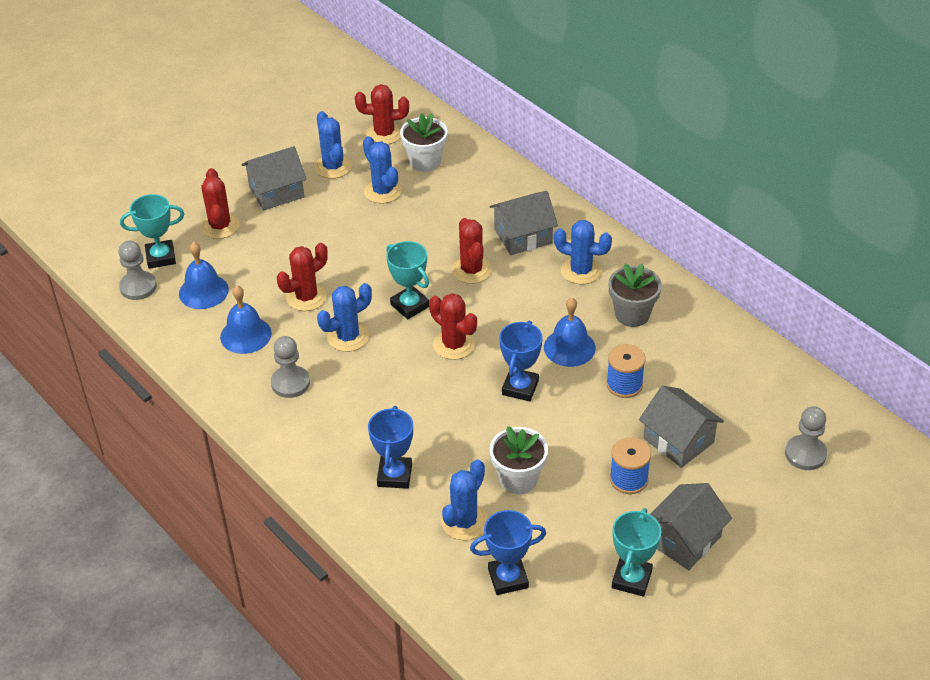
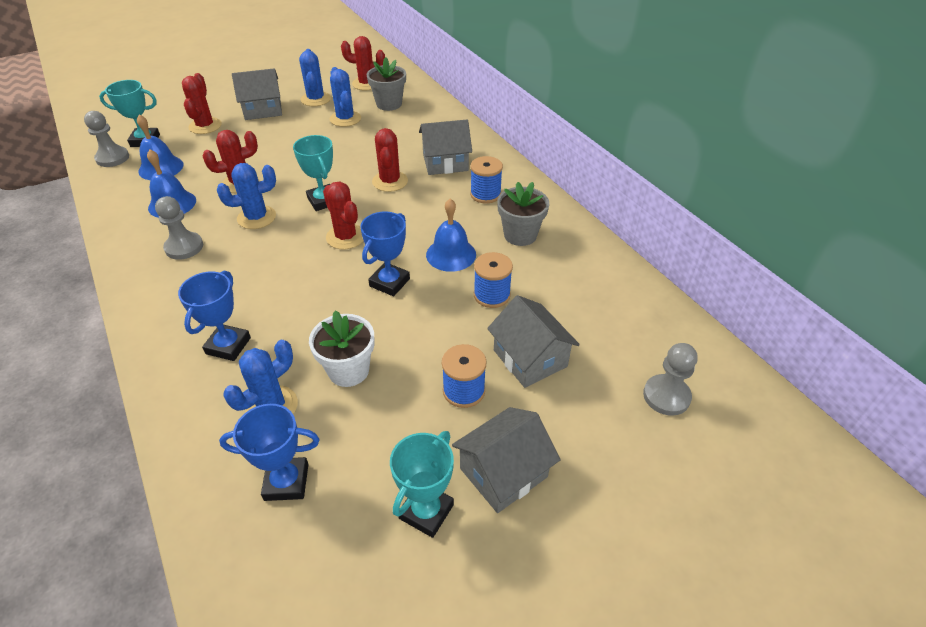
camera: 10 degrees right, 0 degrees up
(425, 161) = (389, 104): white flower pot -> grey flower pot
(581, 271) = (485, 194): blue cactus -> blue spool

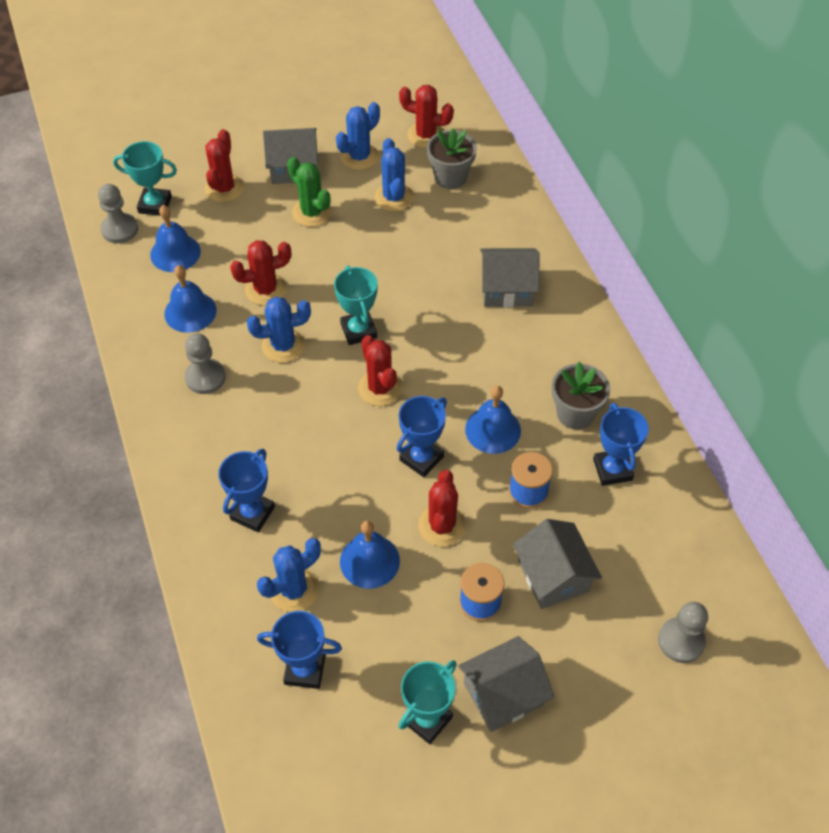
camera: 10 degrees right, 10 degrees up
(279, 133) = (312, 212): none -> green cactus
(316, 99) = (359, 157): blue cactus -> blue cactus turned 45 degrees clockwise
(348, 370) = (369, 561): white flower pot -> blue bell
(390, 181) = (437, 311): red cactus -> red cactus (442, 525)
(485, 194) = (546, 347): blue spool -> none
(563, 270) = (612, 470): none -> blue trophy

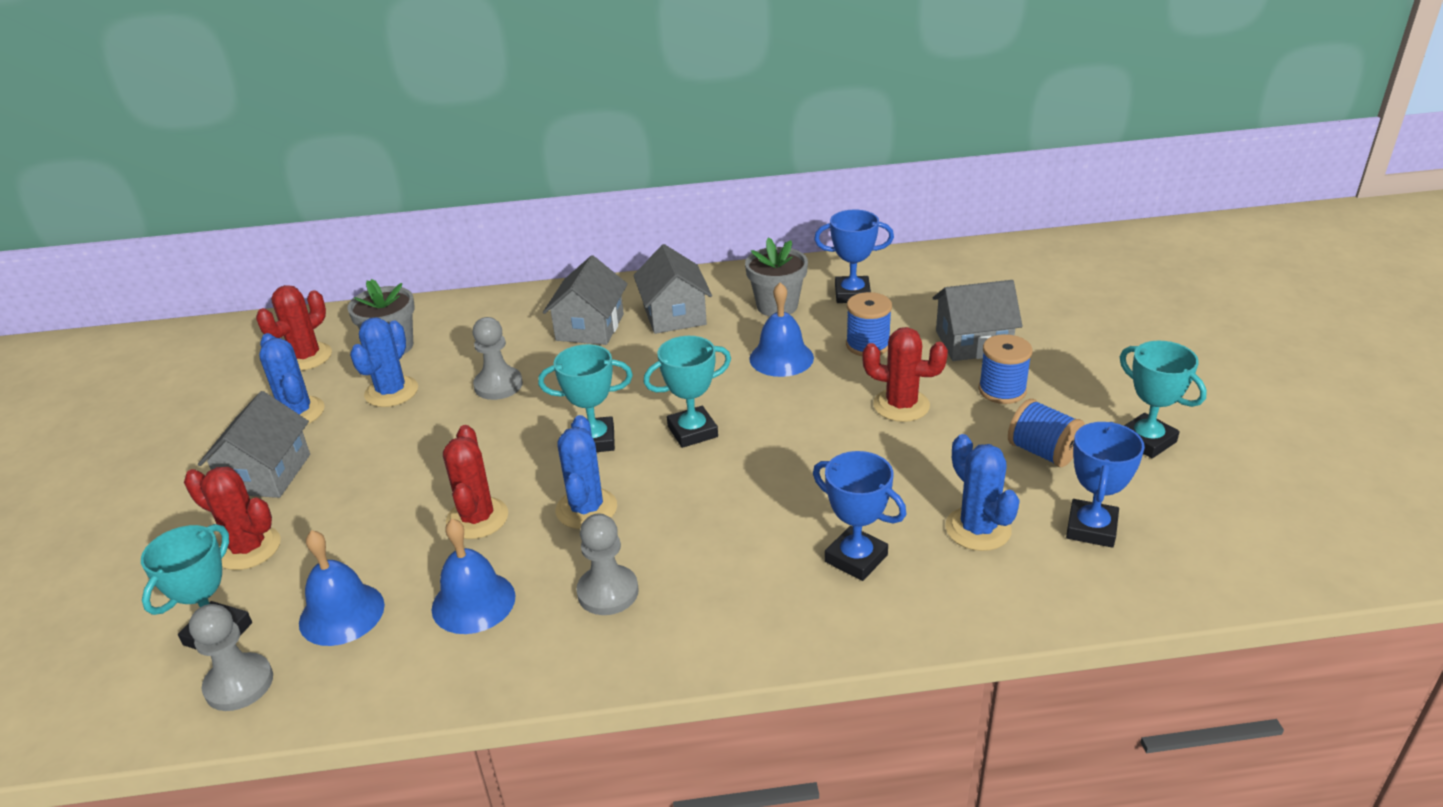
camera: 75 degrees left, 20 degrees down
(312, 212) = (365, 463): green cactus -> none
(369, 561) = (942, 463): blue bell -> none
(380, 388) = (692, 431): red cactus -> turquoise trophy
(393, 197) = (391, 392): blue cactus -> blue cactus turned 75 degrees counterclockwise
(396, 635) = (1043, 452): none -> blue spool
(421, 458) = (806, 410): blue trophy -> none
(503, 694) = (1111, 388): grey house -> grey house (674, 315)
(681, 641) = (1048, 284): grey pawn -> grey pawn (498, 385)

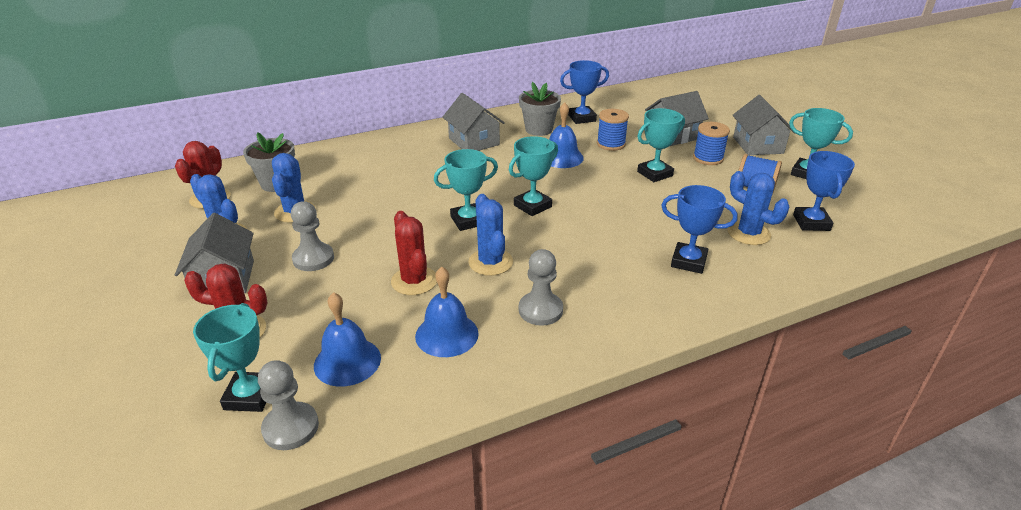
camera: 20 degrees left, 0 degrees up
(498, 385) = (375, 197): grey pawn -> grey pawn (313, 259)
(590, 327) = (419, 155): grey house -> grey house (758, 145)
(901, 405) = (655, 174): red cactus -> turquoise trophy

